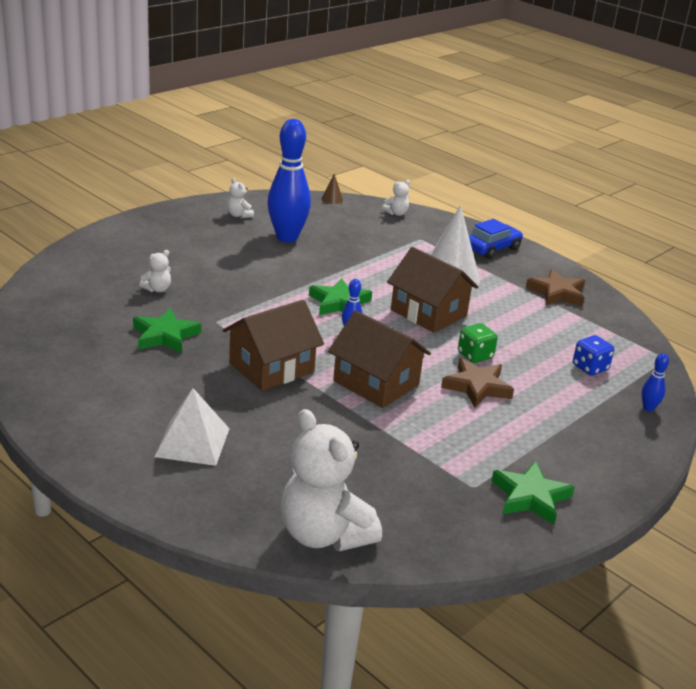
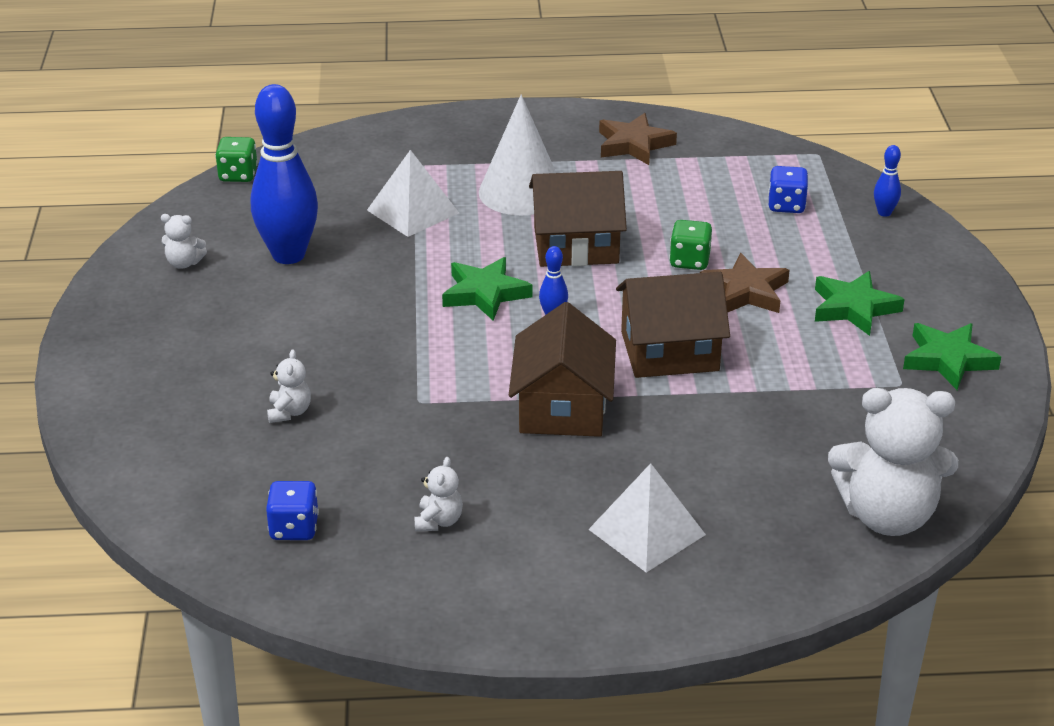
camera: 45 degrees left, 5 degrees up
(64, 328) = (294, 528): none -> blue dice
(165, 336) = (406, 454): green star -> green star (854, 308)
(332, 199) = (238, 175): brown cone -> green dice
(379, 254) = (413, 211): none -> white pyramid
(396, 213) = (335, 149): white teddy bear -> white teddy bear (438, 521)
(492, 249) = (497, 132): blue car -> none

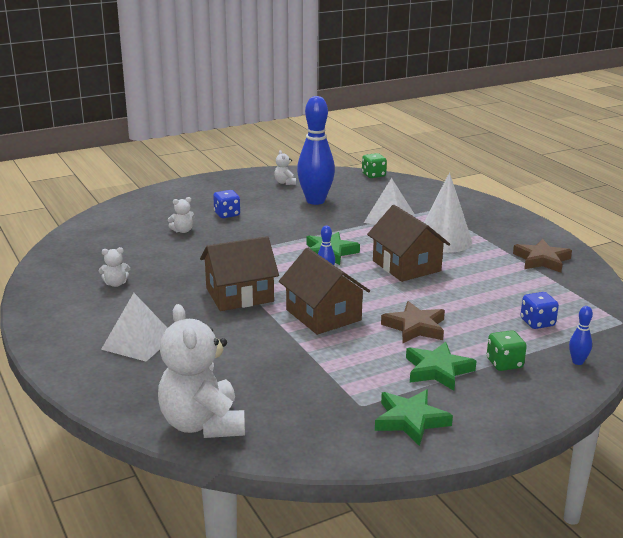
camera: 65 degrees right, 10 degrees down
(294, 528) = (91, 252): blue dice -> blue dice (227, 214)
(689, 261) = (429, 302): green dice -> green dice (504, 363)

